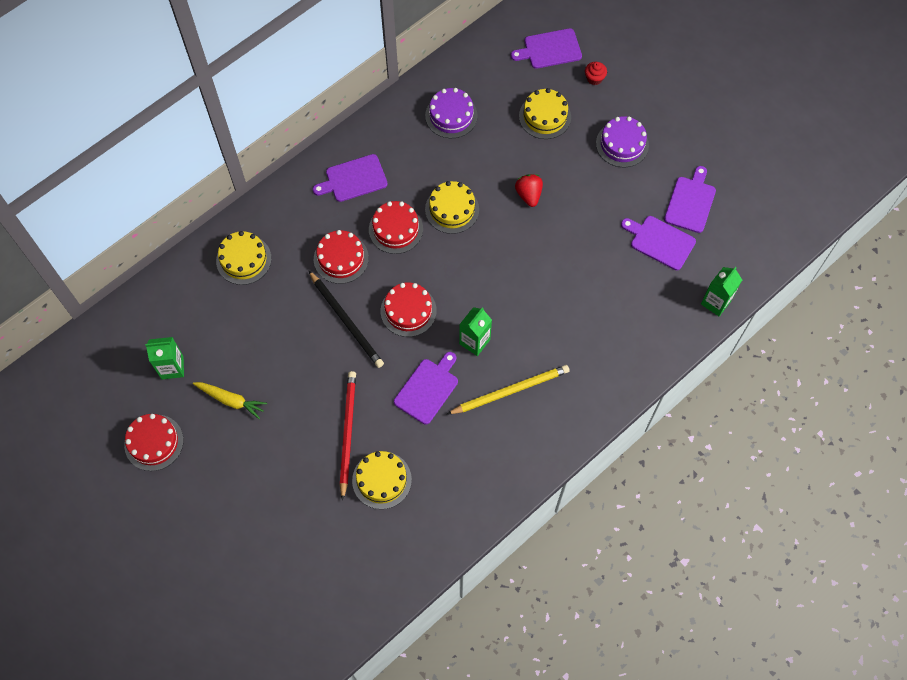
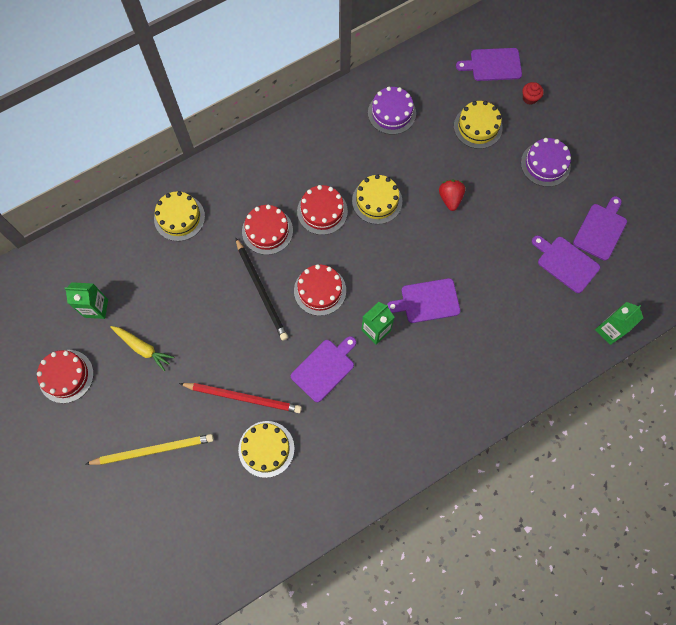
camera: 10 degrees right, 5 degrees up
(347, 433) = (243, 397): red pencil -> red pencil turned 90 degrees clockwise
(353, 179) = (292, 158): purple cutting board -> purple cutting board (427, 301)
(510, 391) = (401, 383): yellow pencil -> yellow pencil (153, 450)

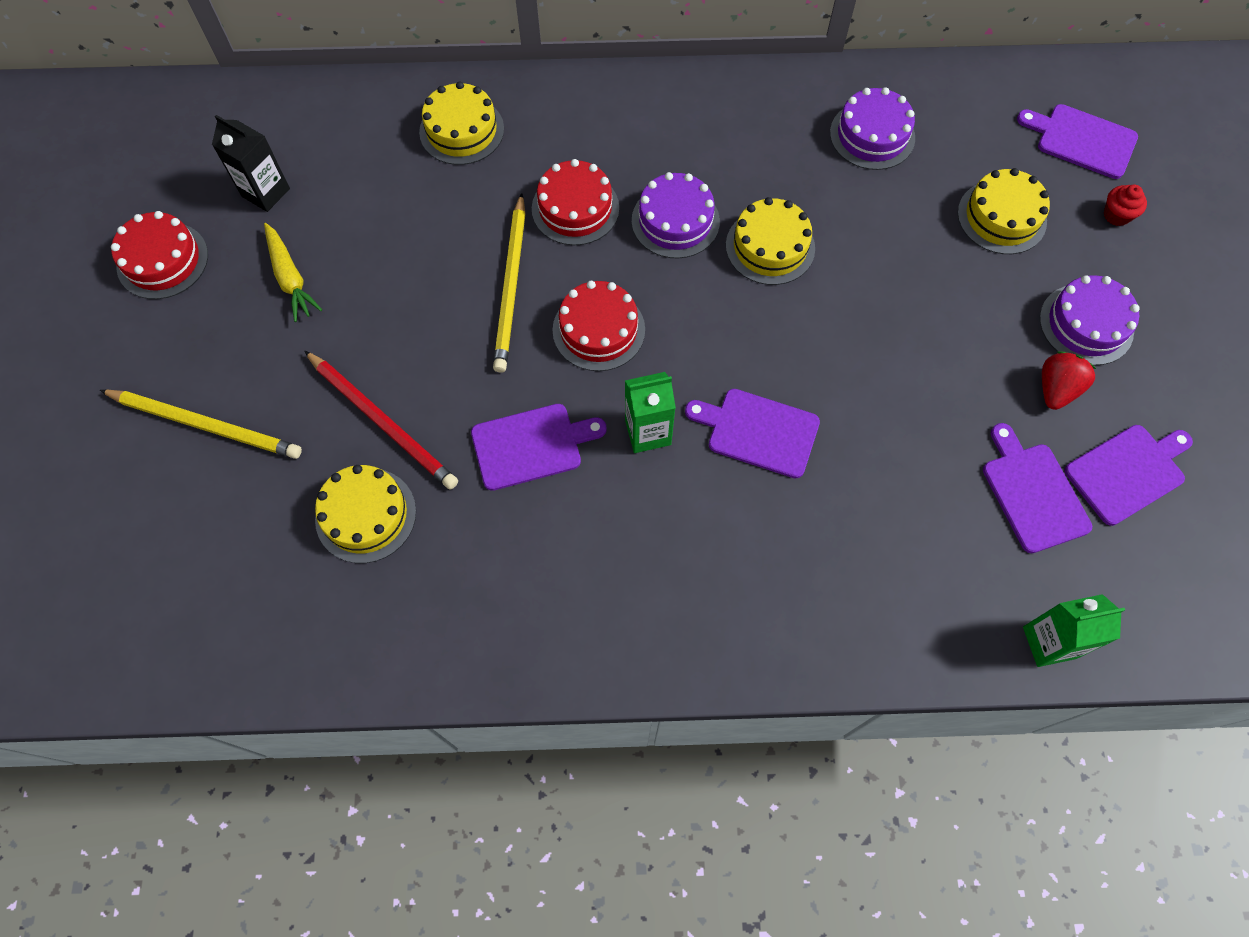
camera: 30 degrees right, 5 degrees down
(96, 308) = (265, 192): green carton -> black carton
(261, 291) = (511, 286): black pencil -> yellow pencil
(322, 211) = (675, 221): red cake -> purple cake
(450, 198) = (891, 299): red strawberry -> red strawberry (1056, 389)

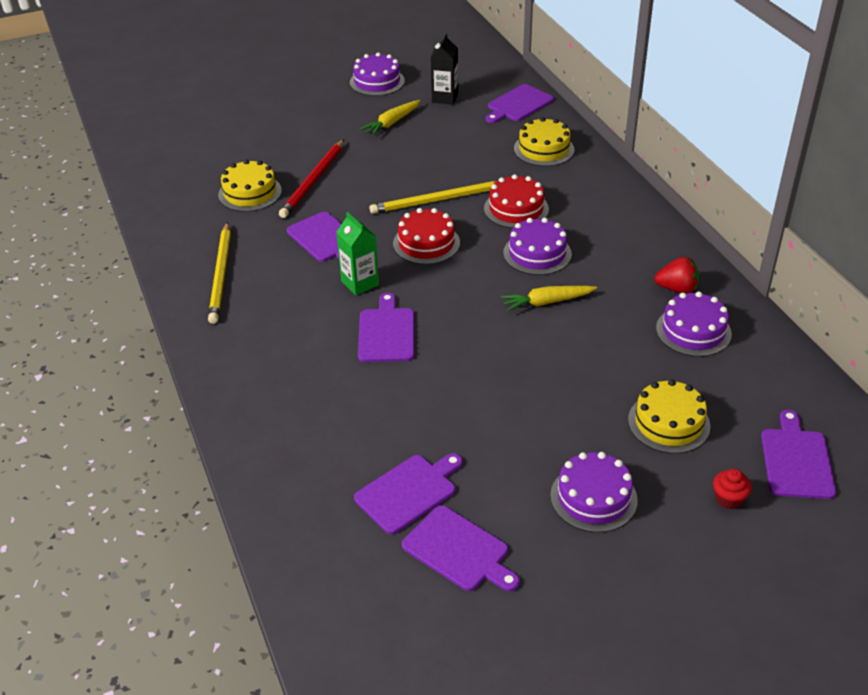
camera: 70 degrees right, 25 degrees down
(162, 260) = (377, 81): red cake -> purple cake
(206, 425) = (281, 126): yellow pencil -> yellow pencil (221, 275)
(339, 117) = (518, 104): none -> purple cutting board
(770, 246) = (546, 302): yellow cake -> yellow carrot
(1049, 642) = (281, 525): green carton -> none
(1056, 389) = (515, 489): red strawberry -> red strawberry (677, 289)

